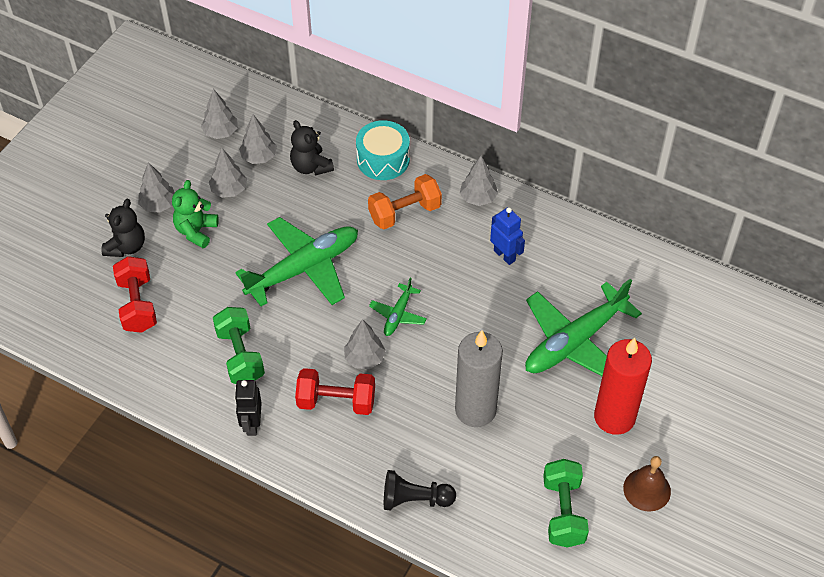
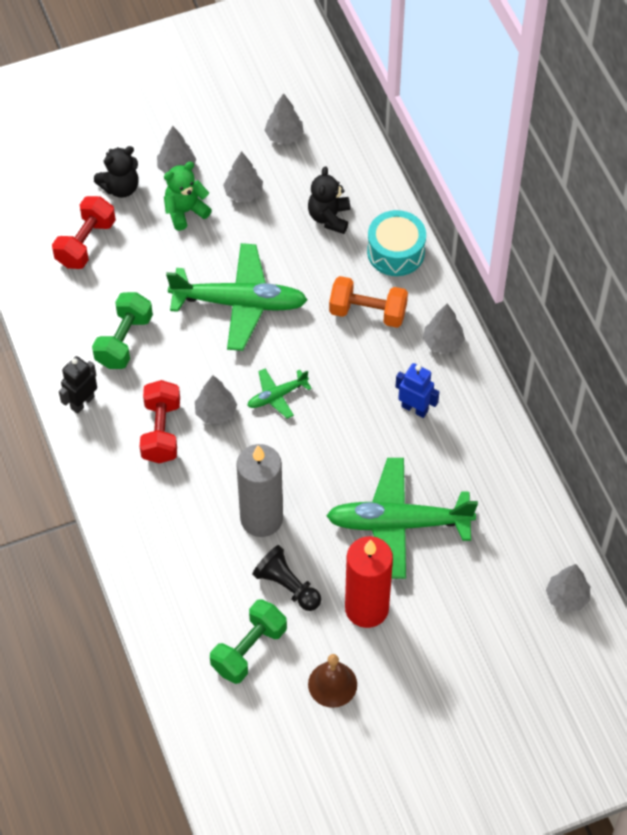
camera: 40 degrees right, 5 degrees up
(259, 157) = (294, 180): grey tree -> grey tree (567, 597)
(336, 401) = (161, 431): red dumbbell -> red dumbbell turned 45 degrees clockwise
(414, 499) = (146, 552): black pawn -> black pawn (287, 586)
(504, 255) = (414, 408): blue robot -> blue robot turned 60 degrees counterclockwise

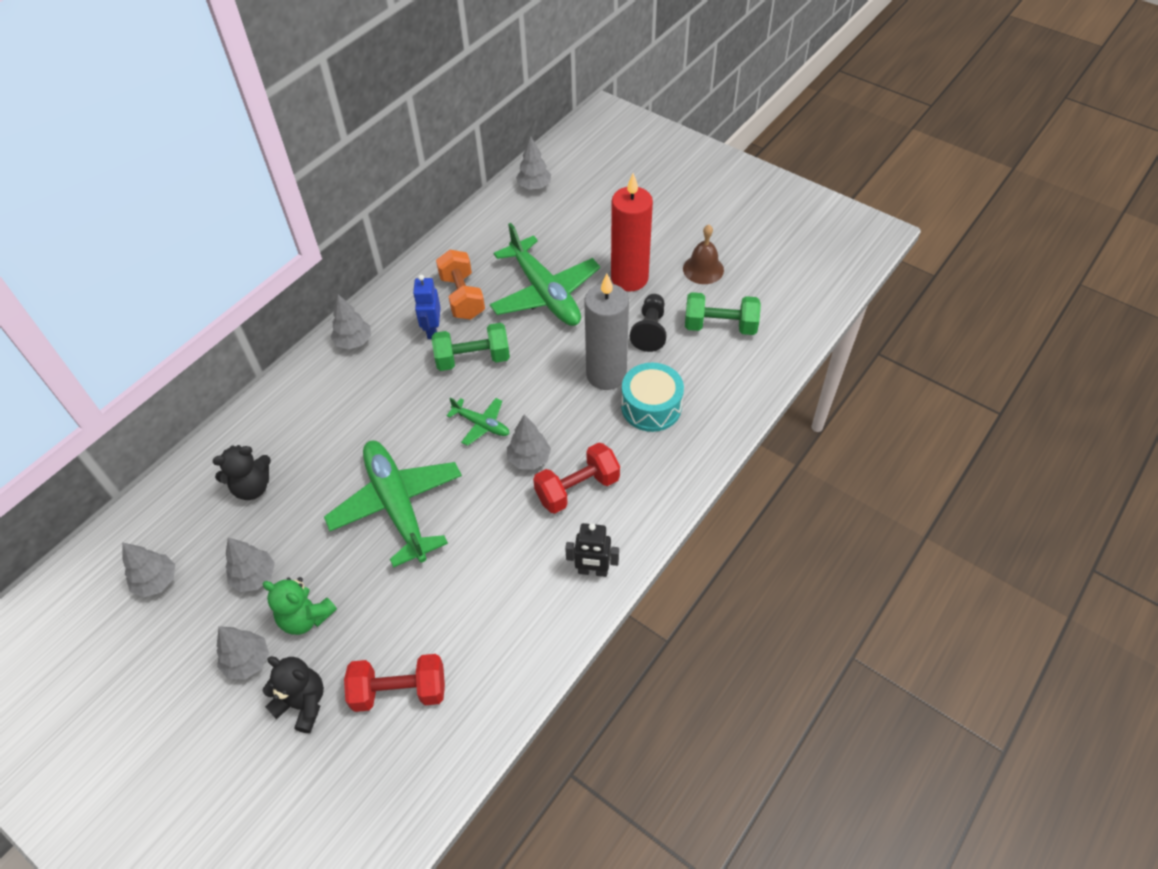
camera: 120 degrees left, 5 degrees down
(124, 341) = (500, 577): green dumbbell -> green dumbbell (473, 359)
(368, 312) = (351, 405): orange dumbbell -> orange dumbbell (462, 297)
(396, 252) = (270, 417): turquoise drum -> turquoise drum (651, 407)

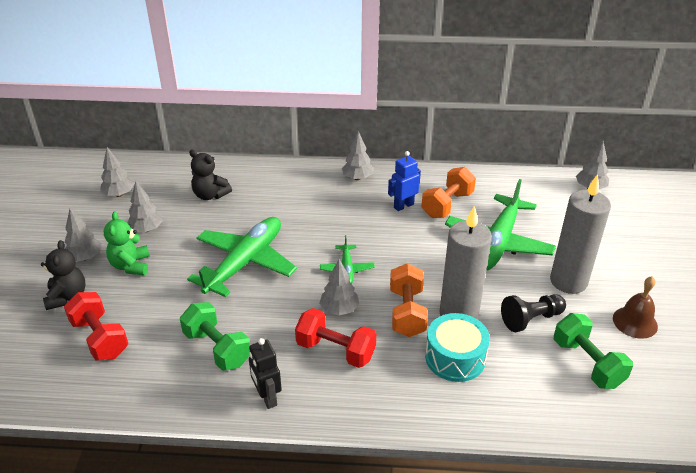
camera: 55 degrees right, 15 degrees down
(473, 359) = (399, 236): green dumbbell -> green dumbbell (217, 348)
(574, 410) = (407, 312): none -> orange dumbbell
(629, 278) = (568, 281): red candle -> grey candle

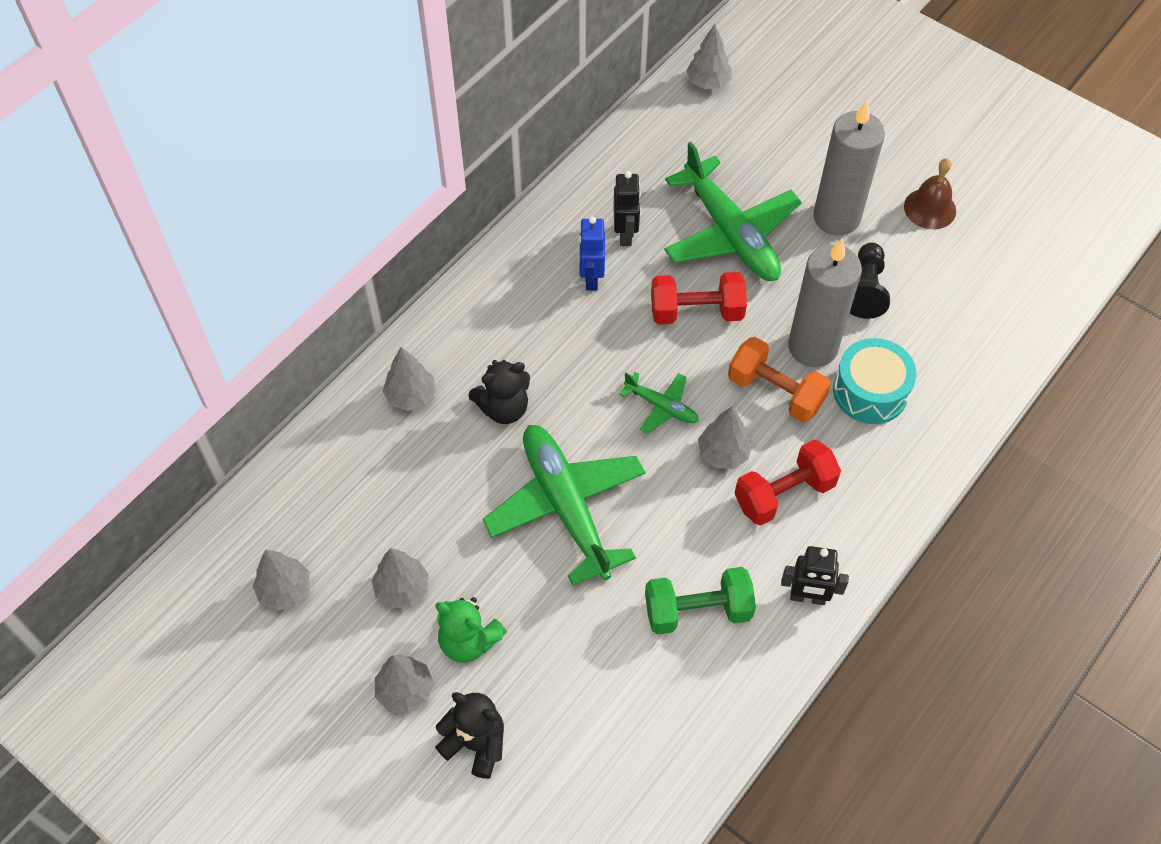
camera: 55 degrees left, 20 degrees up
(100, 338) = (588, 733): red dumbbell -> red dumbbell (696, 312)
(210, 195) = (387, 476): black teddy bear -> black teddy bear (504, 408)
(357, 178) = (493, 290): grey tree -> grey tree (411, 396)
(447, 205) = (625, 234): orange dumbbell -> black robot
(587, 363) = (953, 287): green dumbbell -> none

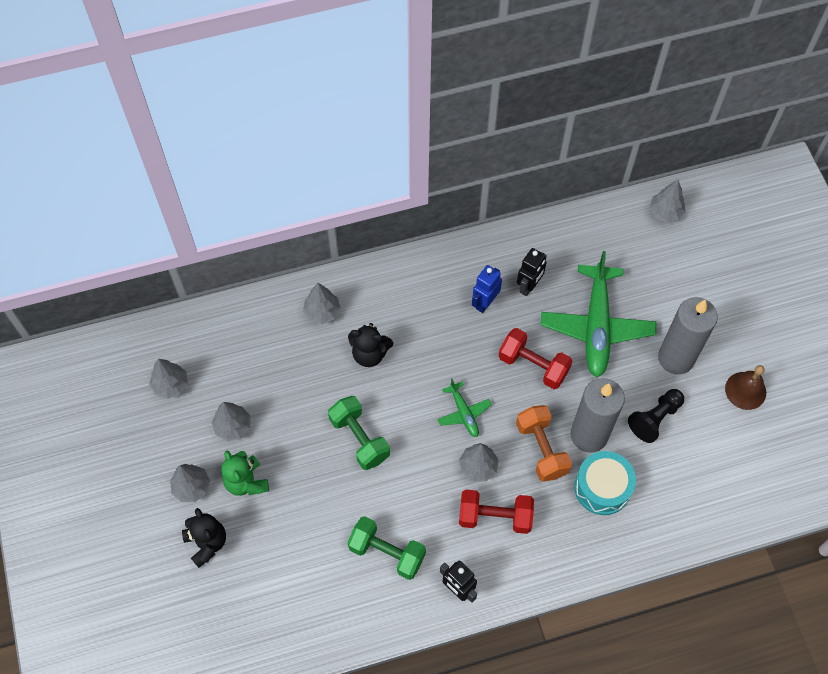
camera: 35 degrees right, 5 degrees up
(566, 507) = (359, 439): green plane -> green dumbbell

